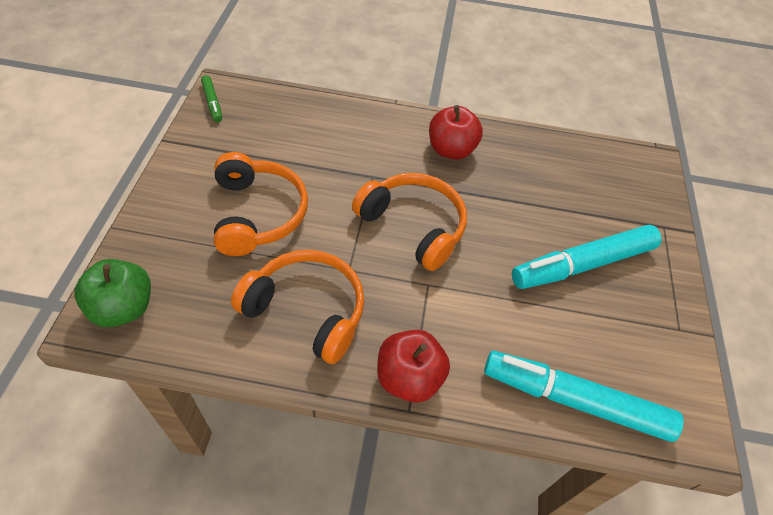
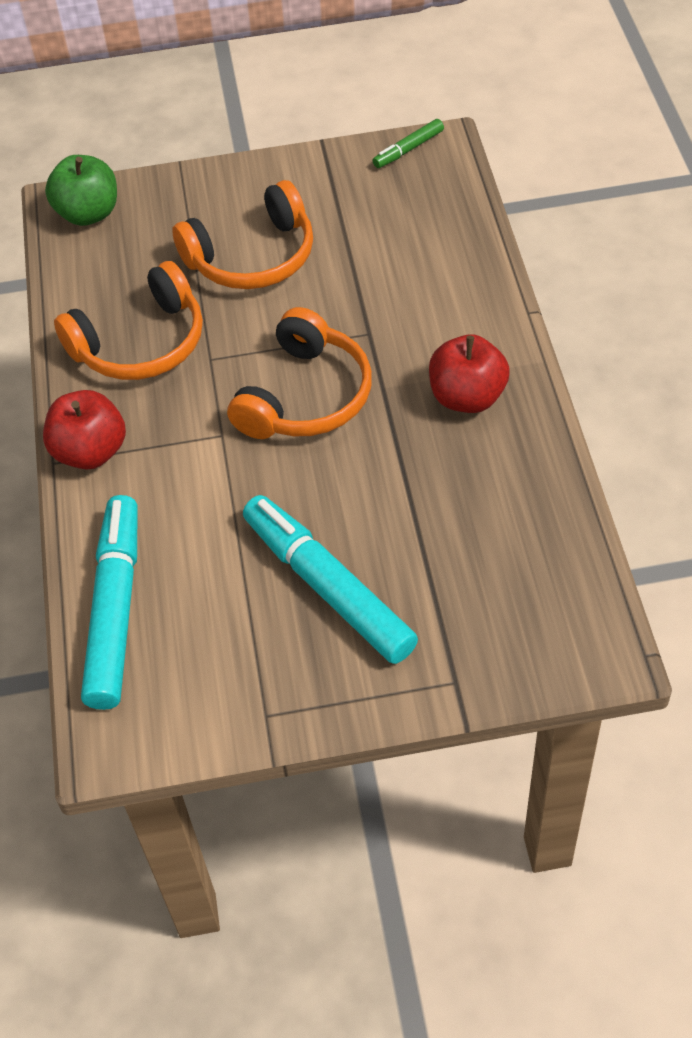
camera: 80 degrees right, 0 degrees up
(307, 310) = (141, 343): orange headphones -> orange headphones turned 45 degrees clockwise

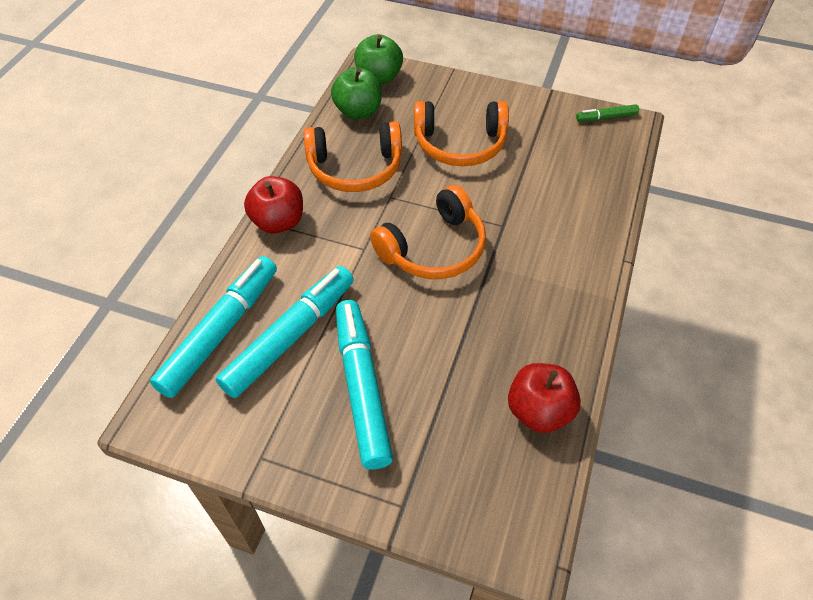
camera: 25 degrees right, 0 degrees up
(92, 269) = (358, 111): none -> green apple
(205, 574) = (290, 336): none -> turquoise marker
(467, 397) = (543, 300): red apple -> red apple (539, 411)

